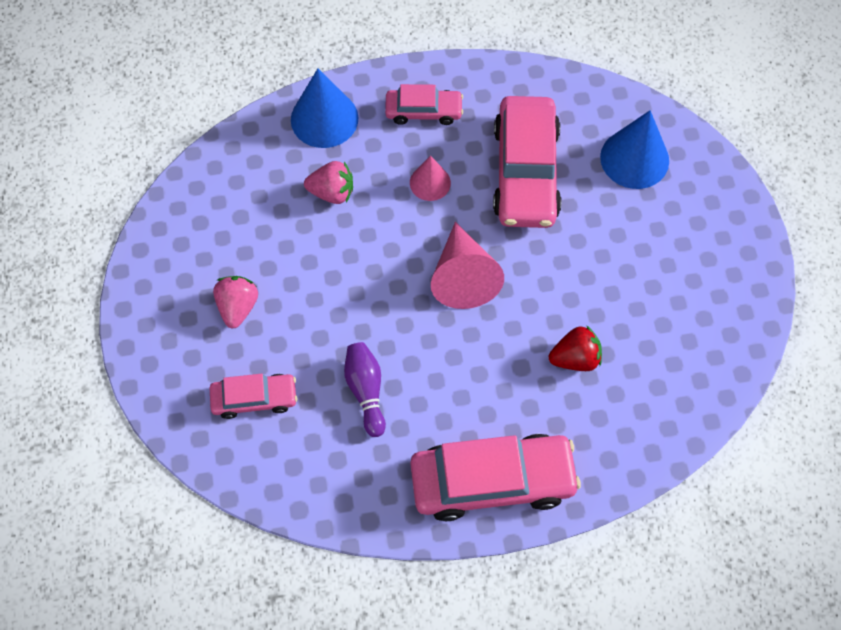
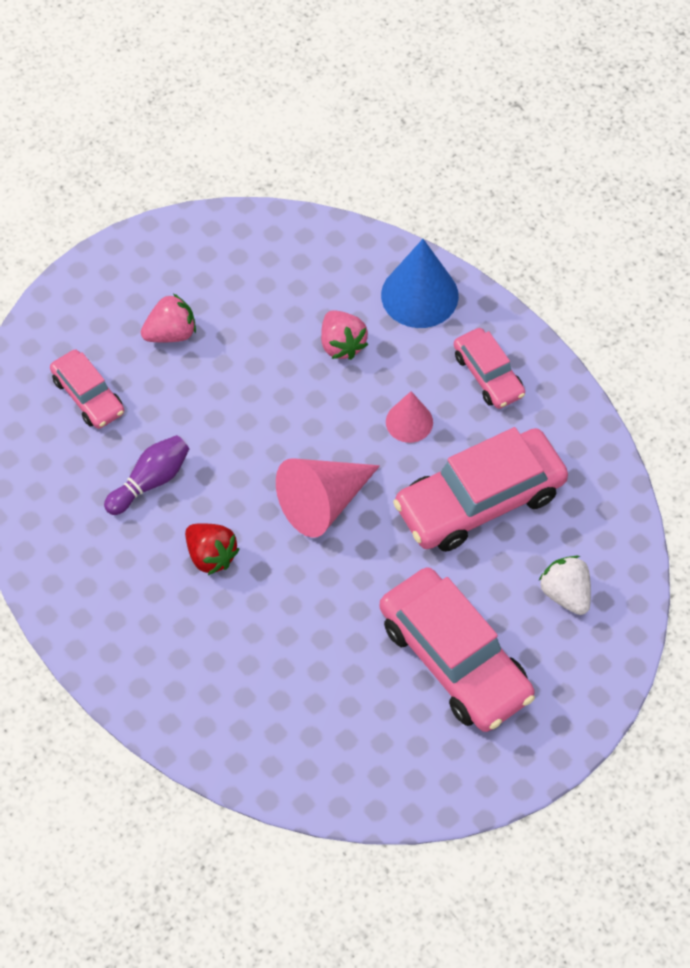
camera: 60 degrees right, 5 degrees down
(492, 481) = (122, 633): pink car -> pink car (455, 659)
(575, 358) = (296, 645): red strawberry -> red strawberry (211, 556)
(634, 158) = (566, 594): blue cone -> white strawberry

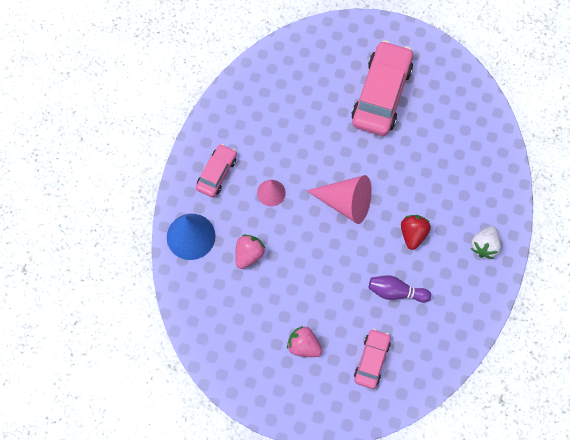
camera: 125 degrees left, 10 degrees up
(479, 500) = (291, 134): pink car -> none
(566, 594) = (313, 68): white strawberry -> white strawberry (484, 246)

